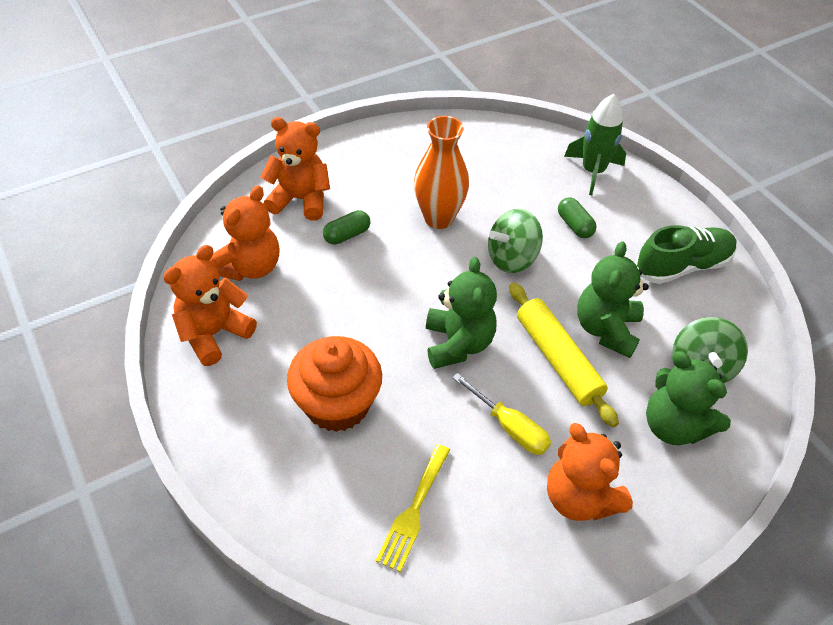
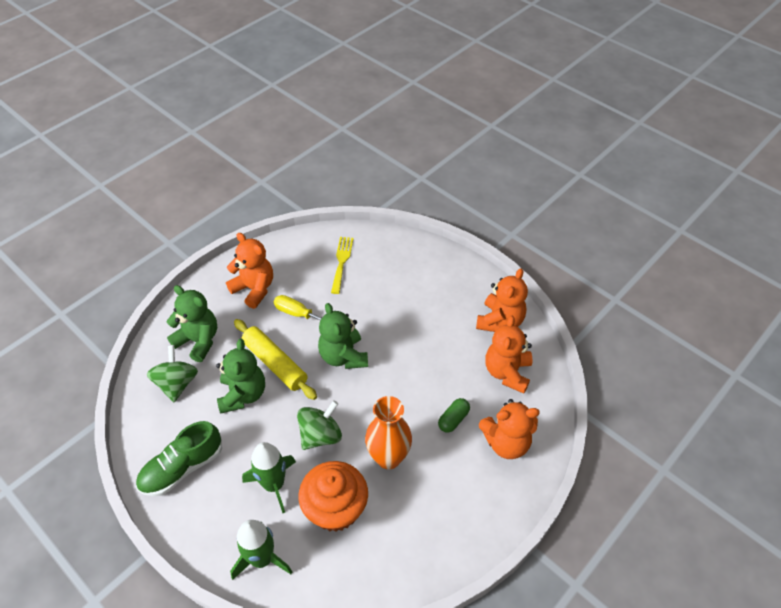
camera: 165 degrees right, 0 degrees up
(337, 404) = (404, 301): orange cupcake -> orange cupcake (335, 509)
(574, 225) = (274, 484): green capsule -> green rocket

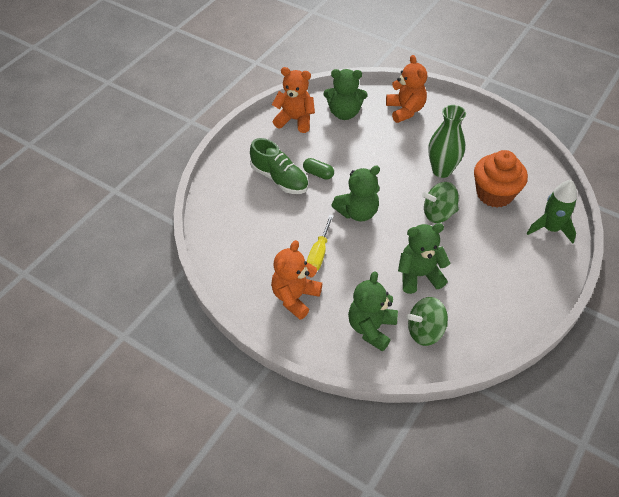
camera: 100 degrees left, 0 degrees up
(182, 468) = (504, 300): green shoe -> green shoe (279, 179)
(274, 484) = (492, 234): green rocket -> none
(275, 363) = (379, 259): yellow rolling pin -> none
(320, 435) = (438, 213): green spinning top -> green spinning top turned 45 degrees counterclockwise
(342, 262) = (246, 232): yellow fork -> none
(388, 457) = (441, 170): orange vase -> green vase
(453, 419) = (396, 138): green capsule -> green capsule (318, 174)
(507, 372) = (344, 113): orange teddy bear -> green teddy bear

